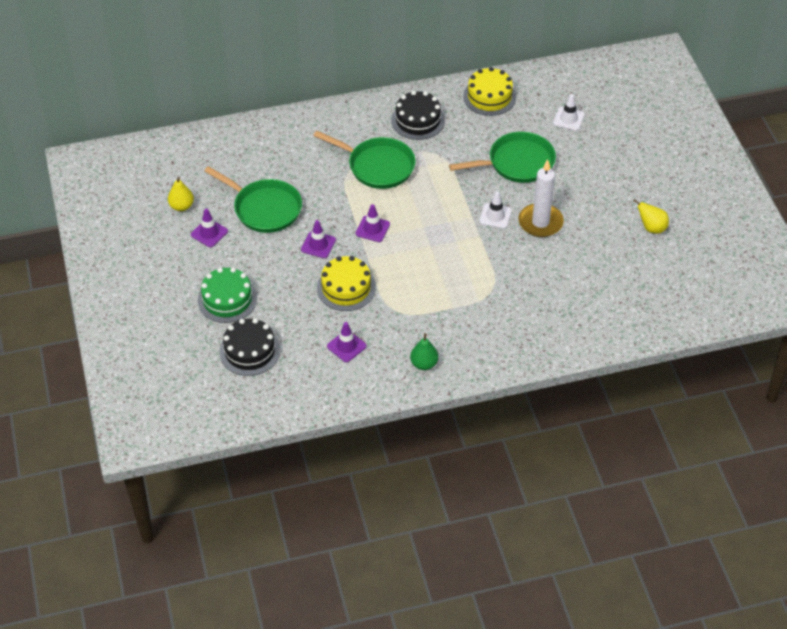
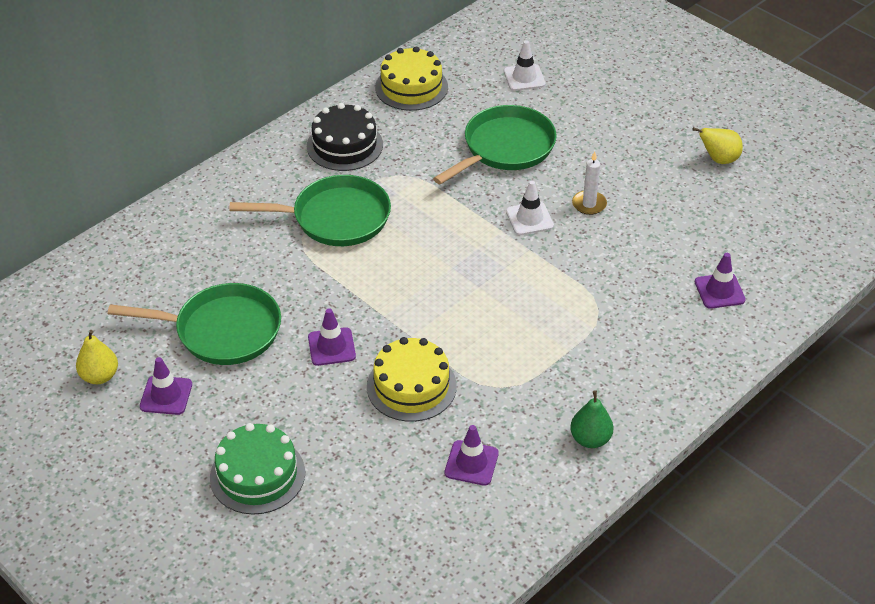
camera: 30 degrees left, 5 degrees down
(249, 351) = (342, 532): black cake -> none
(372, 229) = (388, 297): purple traffic cone -> purple traffic cone (719, 291)
(540, 222) = (589, 204): white candle -> white candle, size x0.55

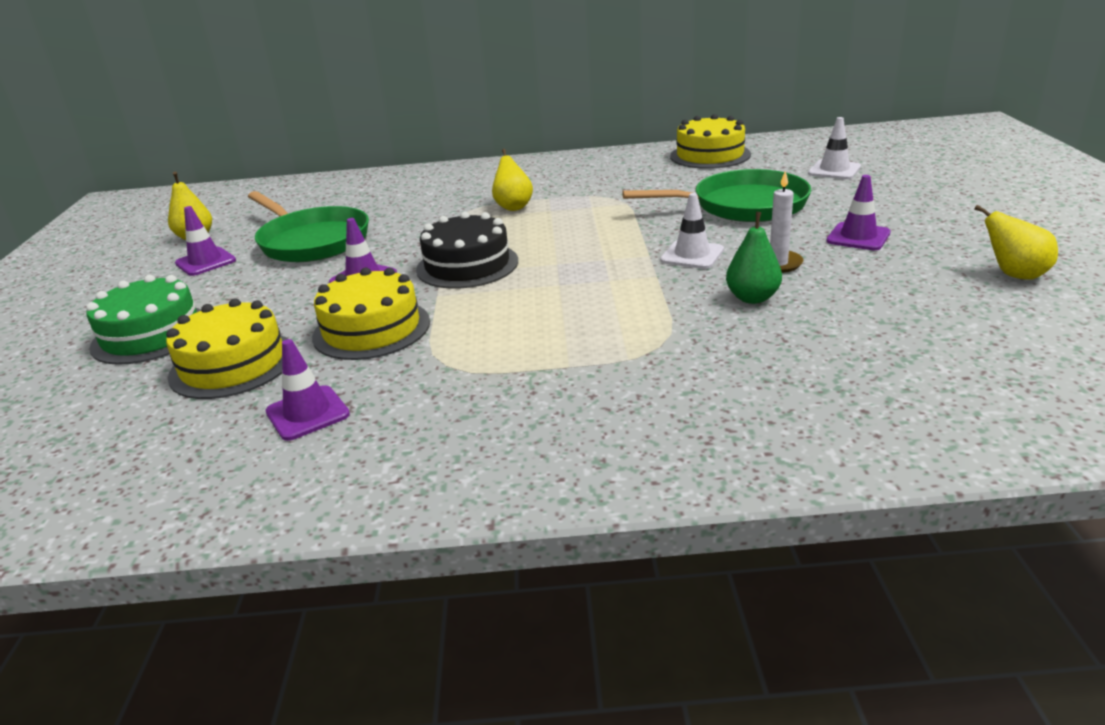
camera: 45 degrees right, 15 degrees down
(335, 218) = (513, 207): green pan -> yellow pear
(344, 145) = (595, 172): black cake -> black cake (467, 265)
(364, 461) = (233, 364): none -> yellow cake
(590, 439) = (457, 457): green pear -> green pear (752, 298)
(719, 291) = (855, 389): purple traffic cone -> purple traffic cone (858, 237)

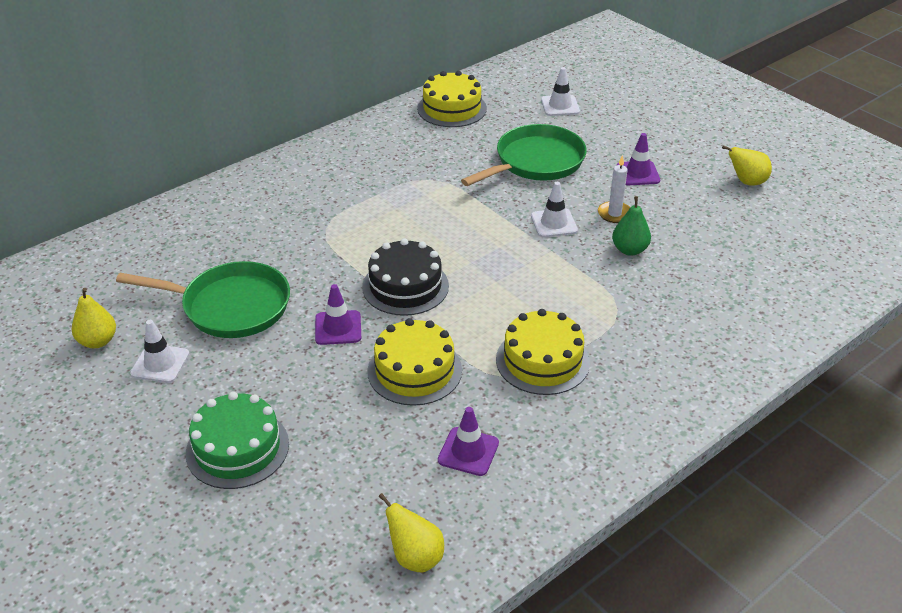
camera: 40 degrees left, 10 degrees up
(205, 262) = (160, 364): purple traffic cone -> white traffic cone
(233, 364) = (353, 442): yellow cake -> yellow cake (542, 361)
(513, 207) = (361, 213): yellow pear -> yellow pear (415, 557)

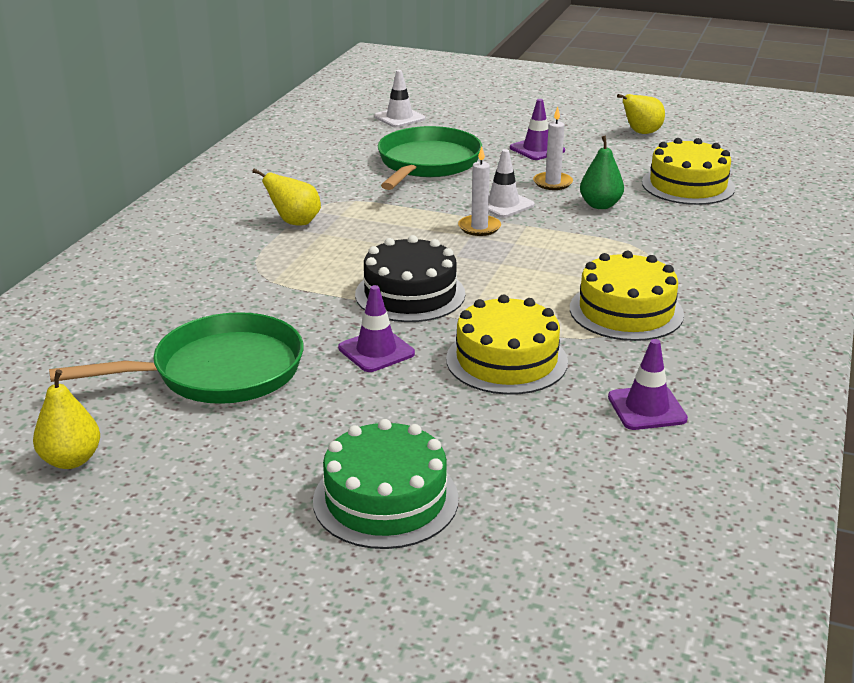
camera: 30 degrees left, 10 degrees down
(160, 364) = (187, 453): white traffic cone -> none
(415, 557) = (707, 519): yellow pear -> yellow pear (295, 222)
(452, 108) = (287, 143): yellow cake -> yellow cake (688, 185)
(513, 240) = (479, 227): none -> white candle

